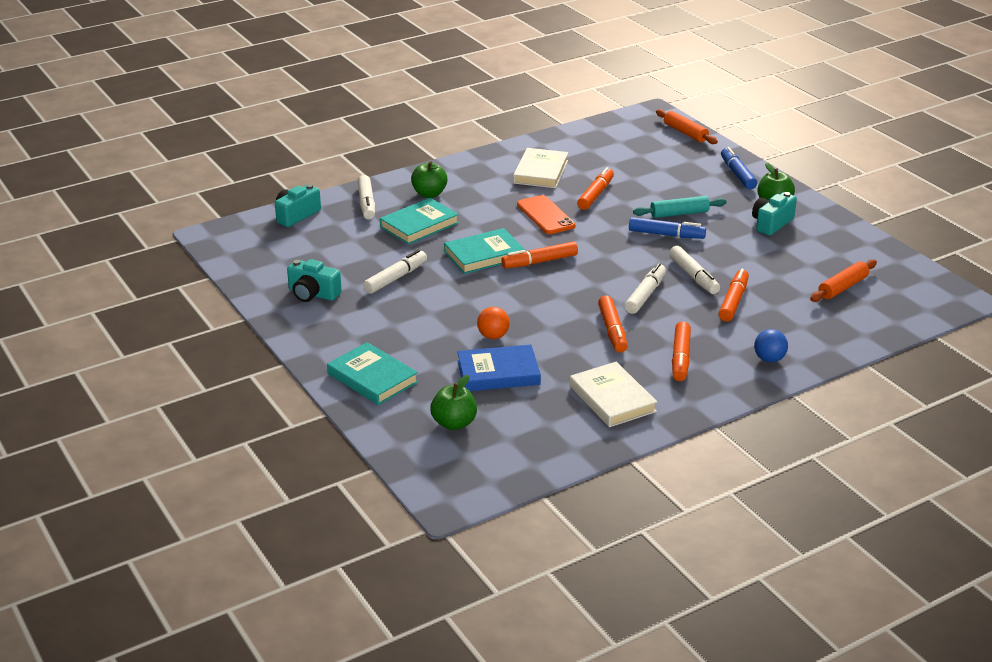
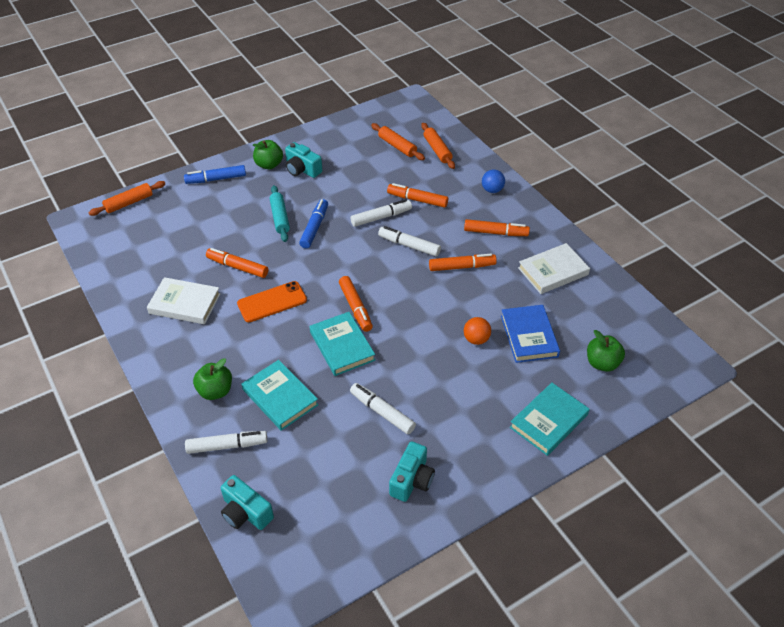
camera: 90 degrees left, 15 degrees up
(845, 318) = (437, 150): none -> orange rolling pin

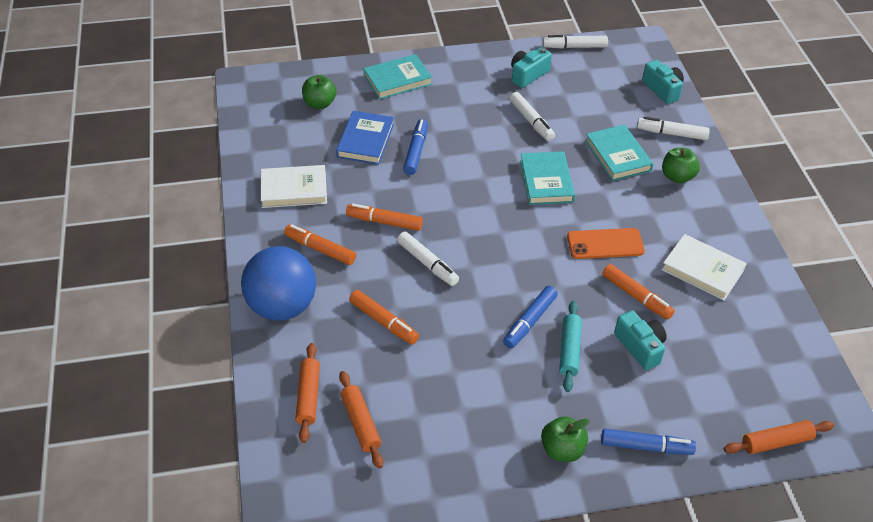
camera: 160 degrees left, 0 degrees up
(302, 169) = (516, 424): turquoise camera -> turquoise camera (640, 347)
(355, 308) = (518, 212): orange marker -> none
(381, 217) = (441, 310): white marker -> white marker (574, 47)
(476, 339) = (416, 151): orange ball -> blue marker
(492, 190) = (282, 306): blue ball -> blue ball, size x2.30

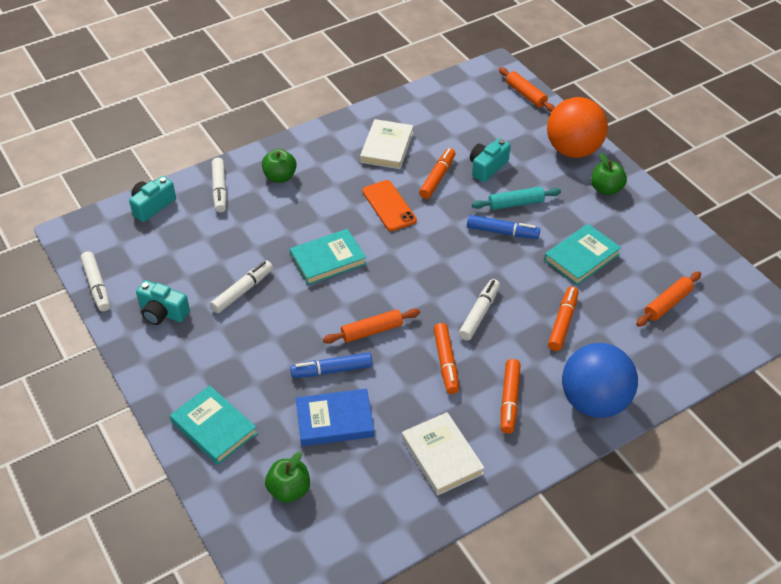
camera: 110 degrees left, 0 degrees up
(308, 396) = (669, 345): orange rolling pin -> orange rolling pin (372, 331)
(617, 156) = (268, 219): turquoise book -> turquoise book (582, 257)
(646, 447) = (573, 150): blue marker -> orange ball

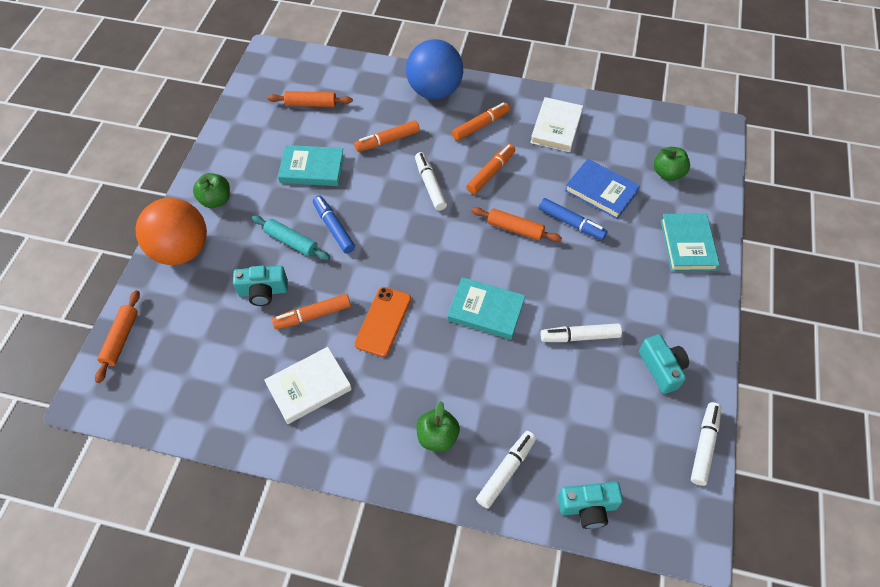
camera: 135 degrees left, 10 degrees up
(479, 314) = (430, 185): white marker -> white marker turned 90 degrees clockwise

